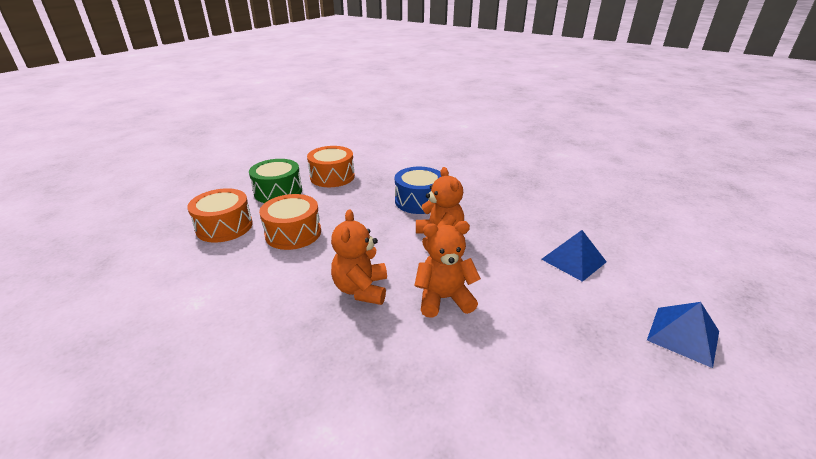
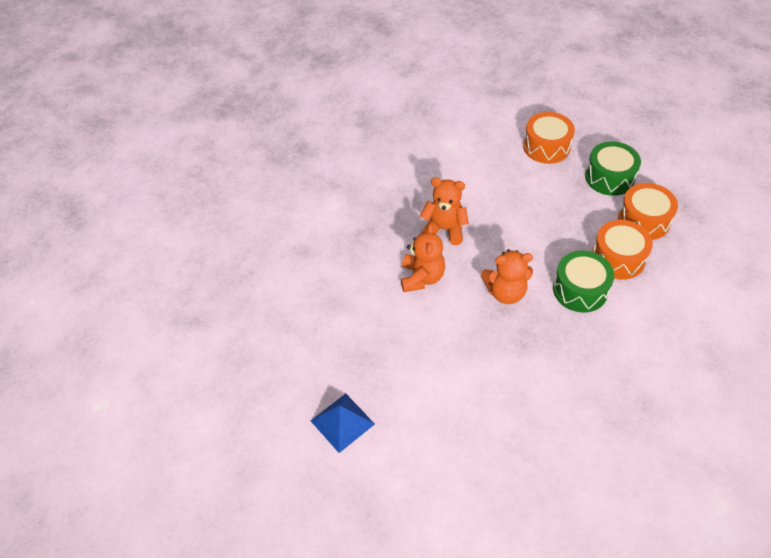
camera: 105 degrees right, 20 degrees up
(293, 233) = (529, 190): orange drum -> orange drum (618, 258)
(419, 201) = (580, 290): blue drum -> green drum
(573, 260) = (451, 390): blue pyramid -> none

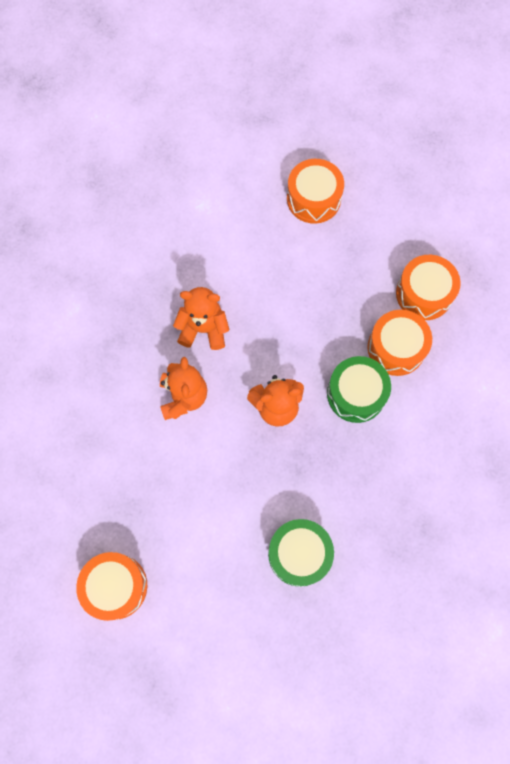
camera: 10 degrees left, 20 degrees up
(342, 422) = (115, 586): blue pyramid -> orange drum
(609, 177) = (386, 237): green drum -> green drum (299, 554)

